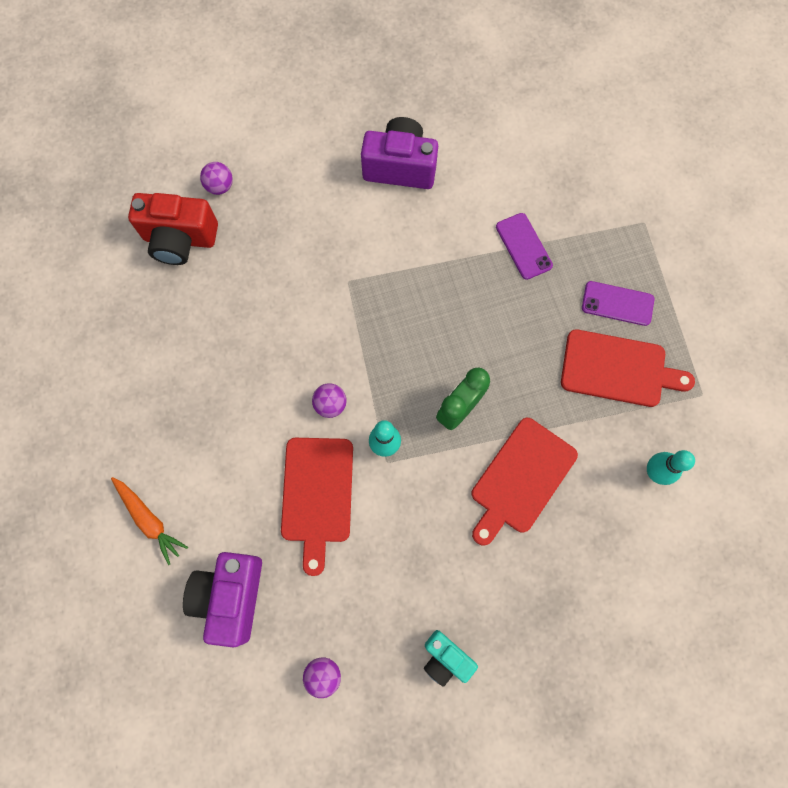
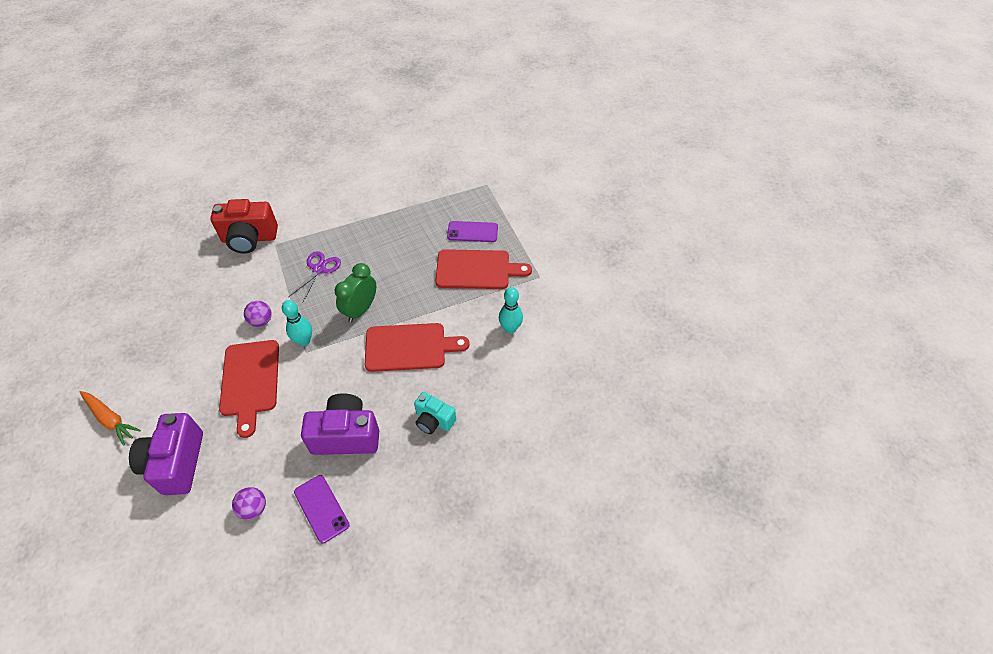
camera: 10 degrees left, 20 degrees down
(180, 239) = (148, 236): red camera -> red camera (249, 239)
(220, 186) = (180, 202): purple ball -> none
(400, 167) = (313, 175): purple camera -> purple camera (346, 435)
(406, 333) = (319, 269): none -> purple scissors
(446, 658) = (356, 479): turquoise camera -> turquoise camera (434, 420)
(520, 479) = (410, 347): red cutting board -> red cutting board turned 120 degrees counterclockwise
(523, 246) = (403, 208): purple phone -> purple phone (321, 508)

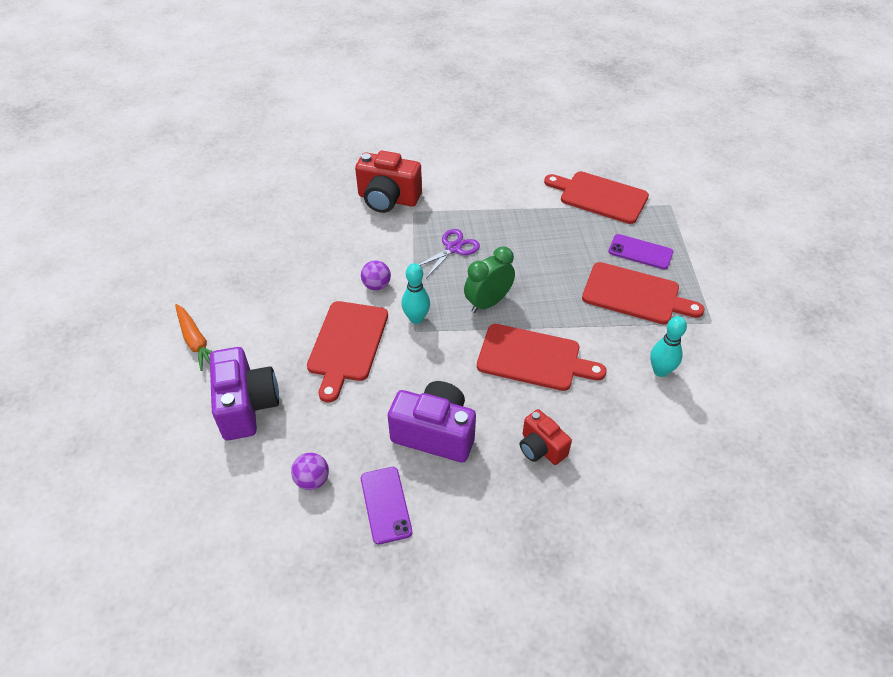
camera: 20 degrees right, 5 degrees down
(176, 463) = (247, 406): purple camera -> purple camera turned 150 degrees clockwise
(429, 191) = (600, 196): none -> red cutting board
(434, 420) = (541, 448): turquoise camera -> red camera

